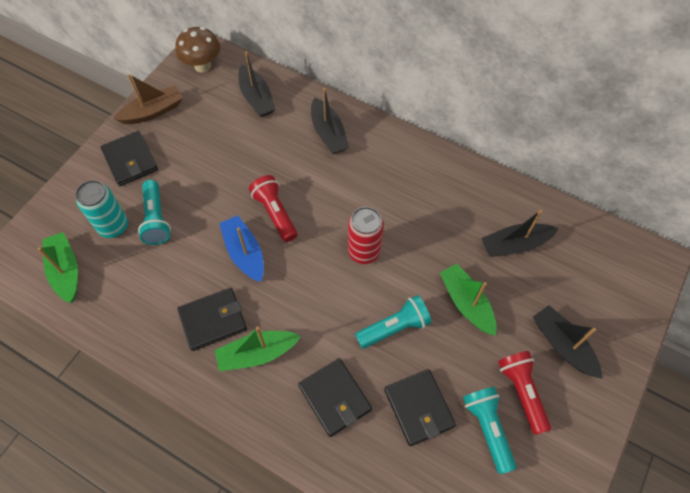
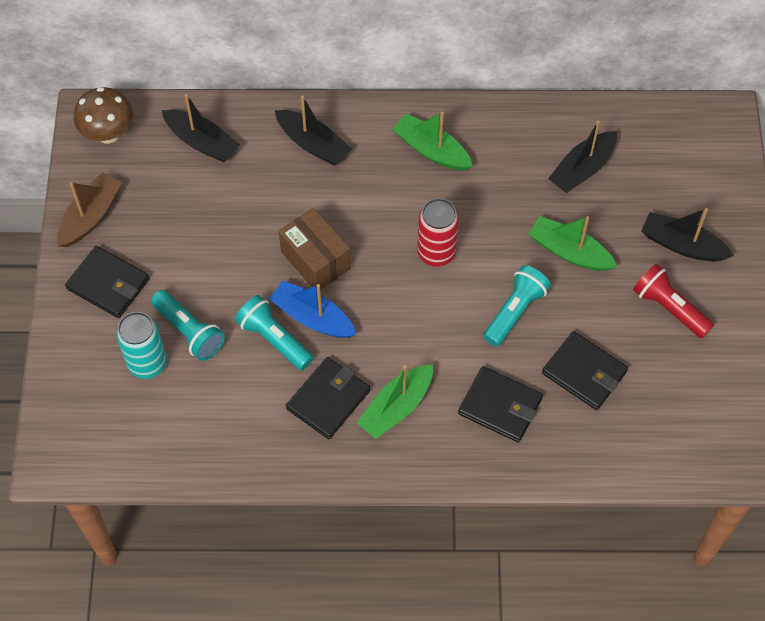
camera: 30 degrees left, 0 degrees up
(66, 271) = (131, 435): green boat -> green boat (431, 150)
(275, 213) = (315, 260): red flashlight -> brown box
(487, 428) = (657, 357): turquoise flashlight -> turquoise flashlight (274, 339)

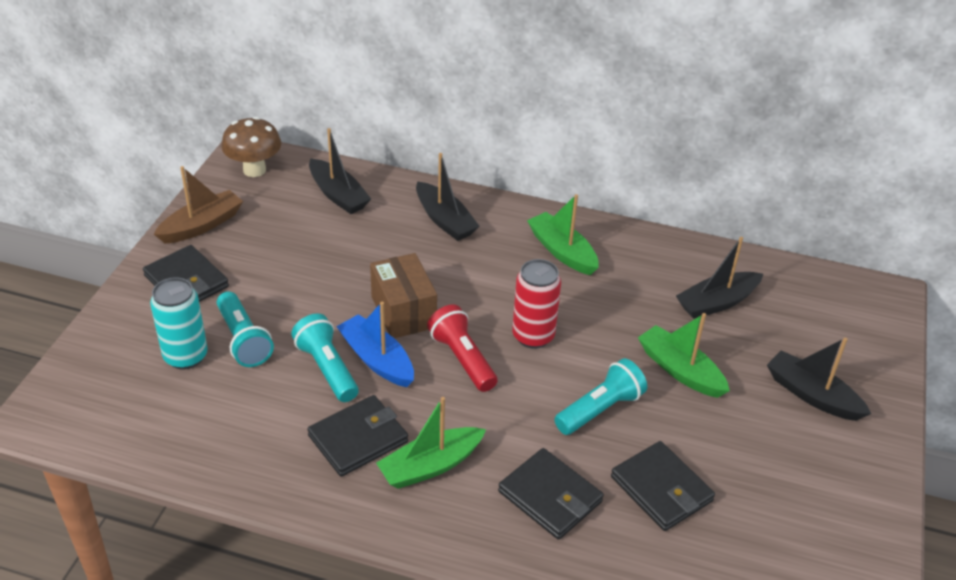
camera: 15 degrees right, 20 degrees down
(669, 308) = (781, 451): red flashlight -> red flashlight (462, 359)

